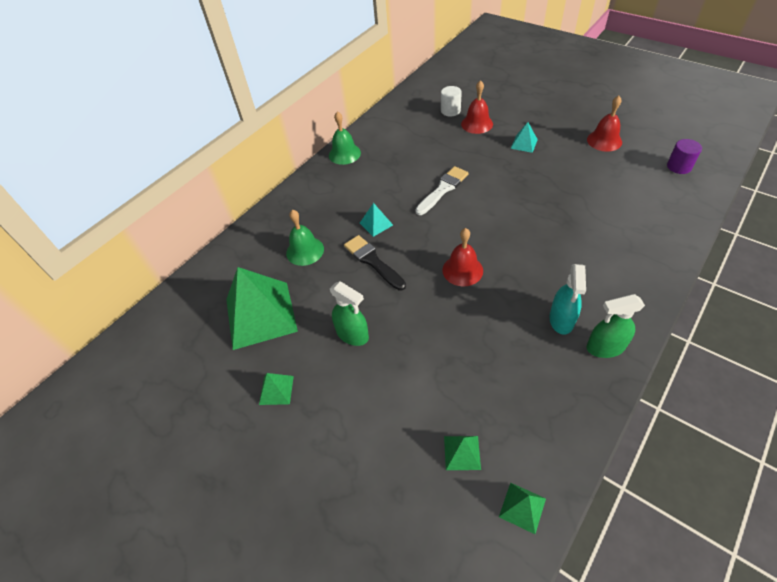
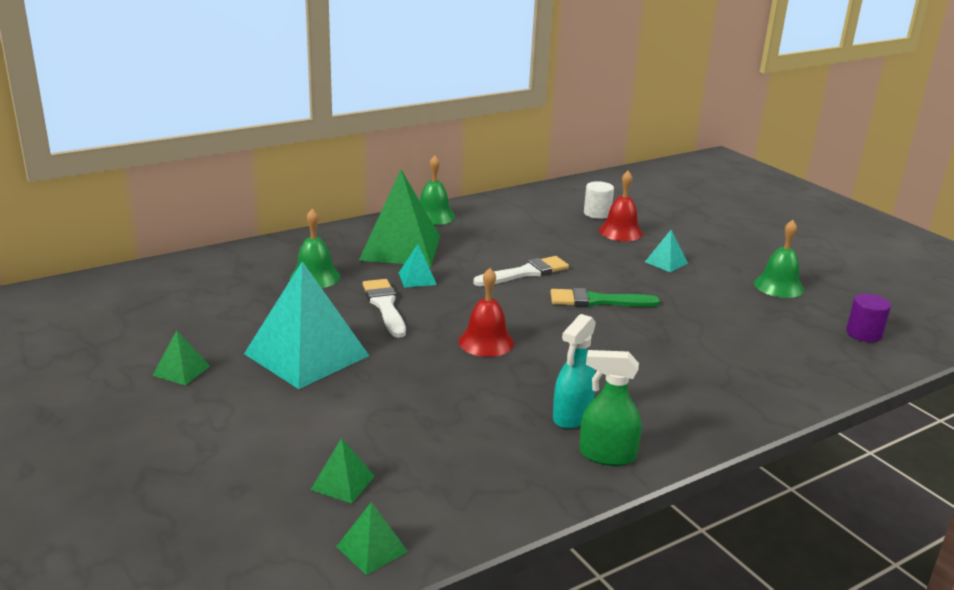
camera: 15 degrees right, 25 degrees down
(261, 315) = (219, 311): green pyramid -> green pyramid (400, 248)
(352, 334) = (306, 354): green spray bottle -> turquoise pyramid
(373, 261) = (385, 306): black brush -> white brush
(506, 199) = (597, 301): none -> green brush
(604, 140) = (778, 286): red bell -> green bell

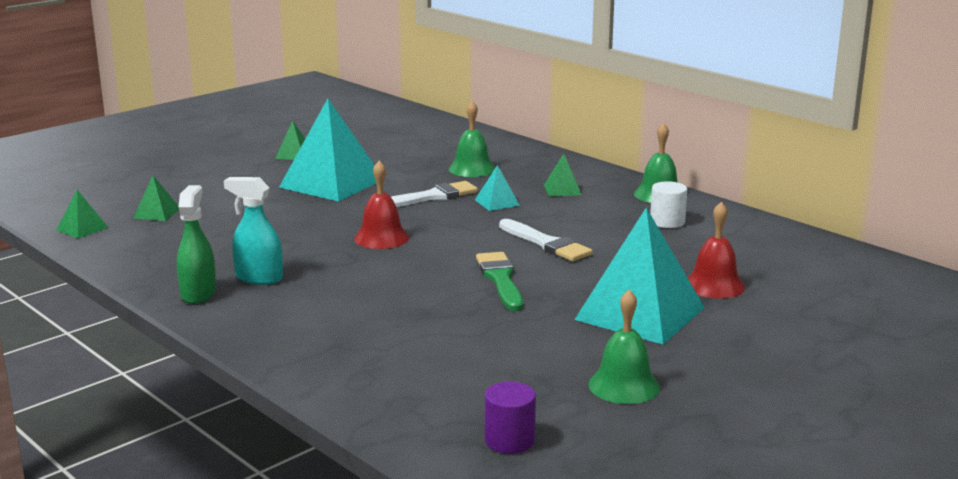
camera: 80 degrees right, 5 degrees down
(400, 248) = (562, 190): green pyramid -> green pyramid, size x0.43
(597, 213) = (762, 270): white cylinder -> white cylinder (667, 222)
(666, 262) = (640, 313): turquoise pyramid -> turquoise pyramid, size x2.30

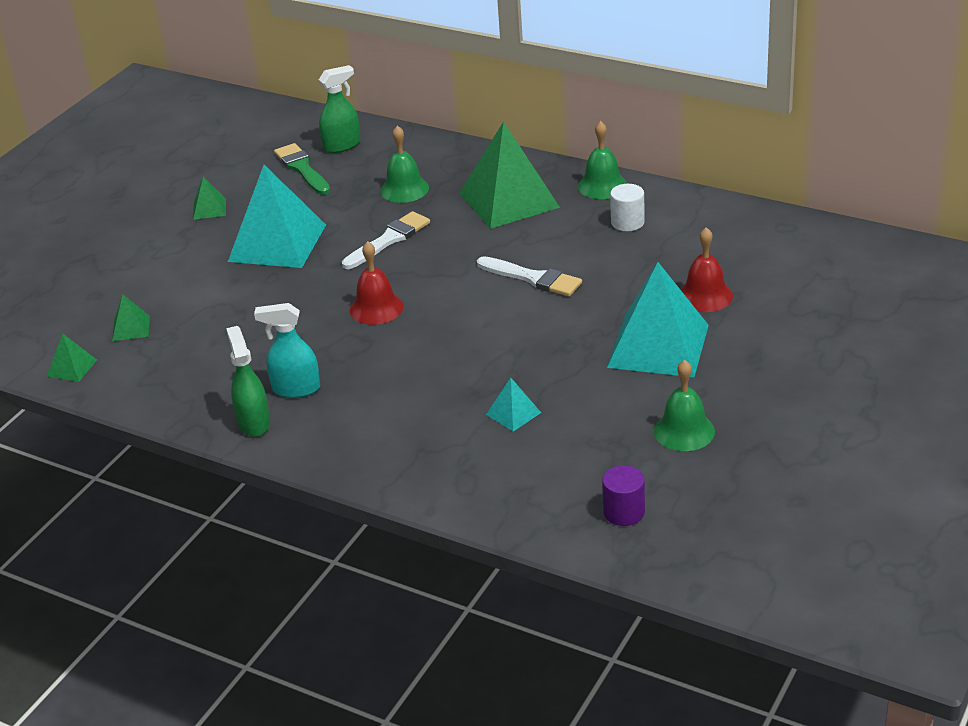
camera: 15 degrees left, 15 degrees up
(440, 136) = (342, 145): none -> green spray bottle
(497, 202) = (456, 233): turquoise pyramid -> turquoise pyramid (513, 413)
(500, 279) = (517, 335): green brush -> green brush (302, 169)
(562, 190) = (509, 200): green pyramid -> green pyramid, size x2.30

